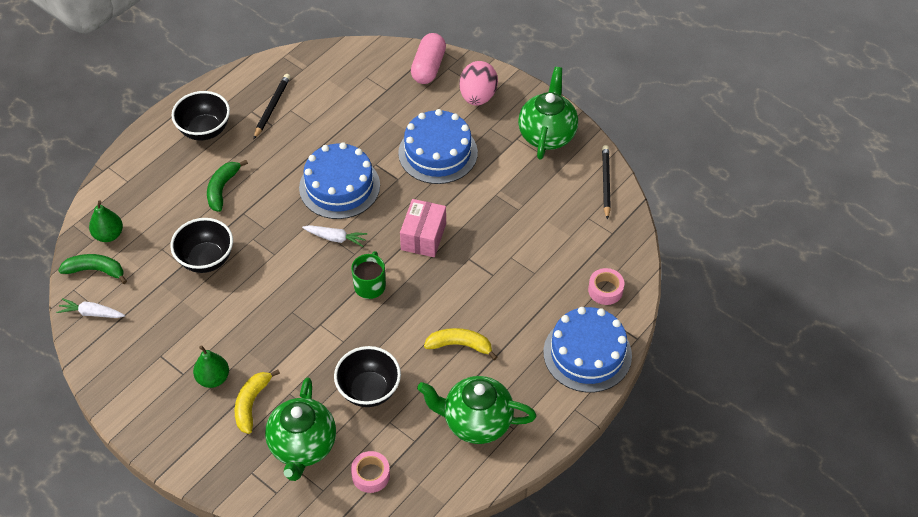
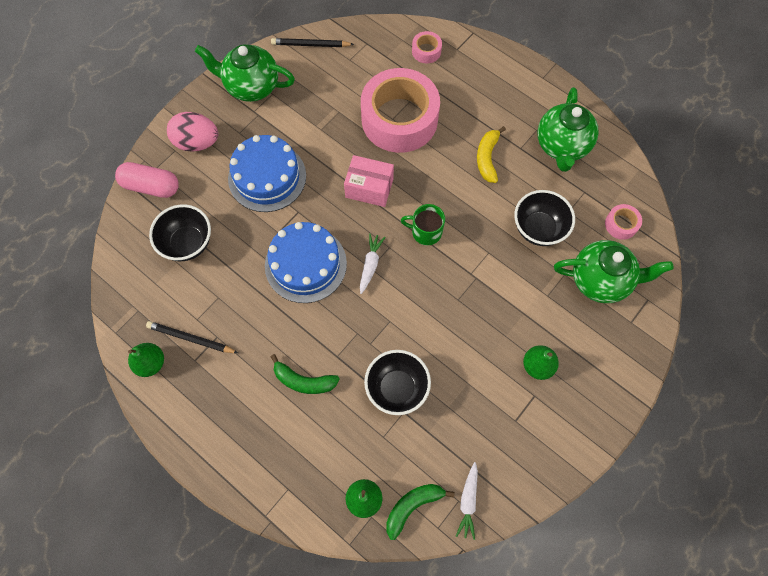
camera: 90 degrees left, 15 degrees up
(95, 270) = (412, 506): green banana -> green banana turned 45 degrees clockwise
(205, 130) = (218, 409): black bowl -> black bowl (187, 243)
(251, 404) = (562, 328): yellow banana -> none
(252, 82) = (151, 363): none -> green pear
(510, 263) = (399, 119): none -> pink tape
(587, 353) = (490, 66): blue cake -> none

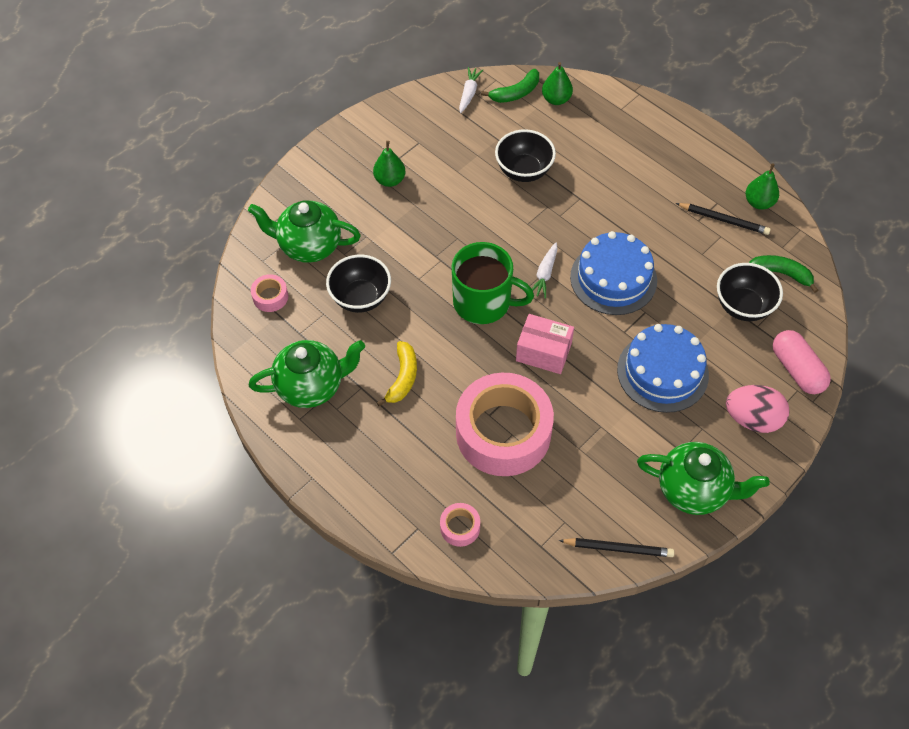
camera: 175 degrees left, 10 degrees down
(151, 186) = (797, 369): pink capsule -> pink capsule turned 45 degrees clockwise
(304, 381) = (611, 181): green banana -> green banana (780, 274)
(425, 232) = (483, 302): green mug -> green mug, size x1.75
(562, 146) = (311, 386): green teapot -> green teapot turned 60 degrees clockwise

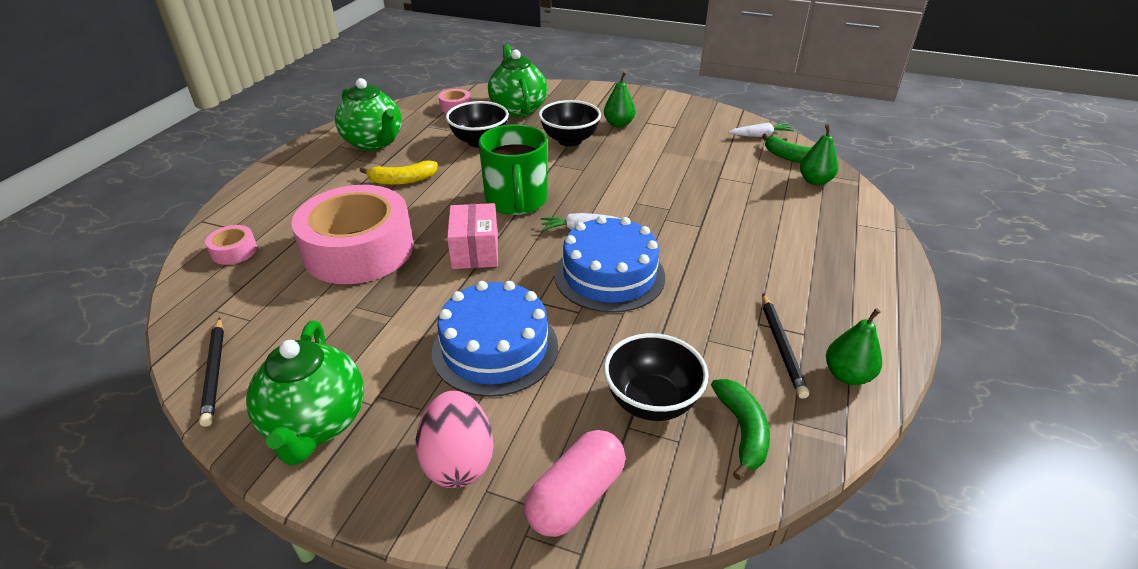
camera: 65 degrees right, 20 degrees down
(524, 171) = (700, 184): black bowl -> black bowl (569, 140)

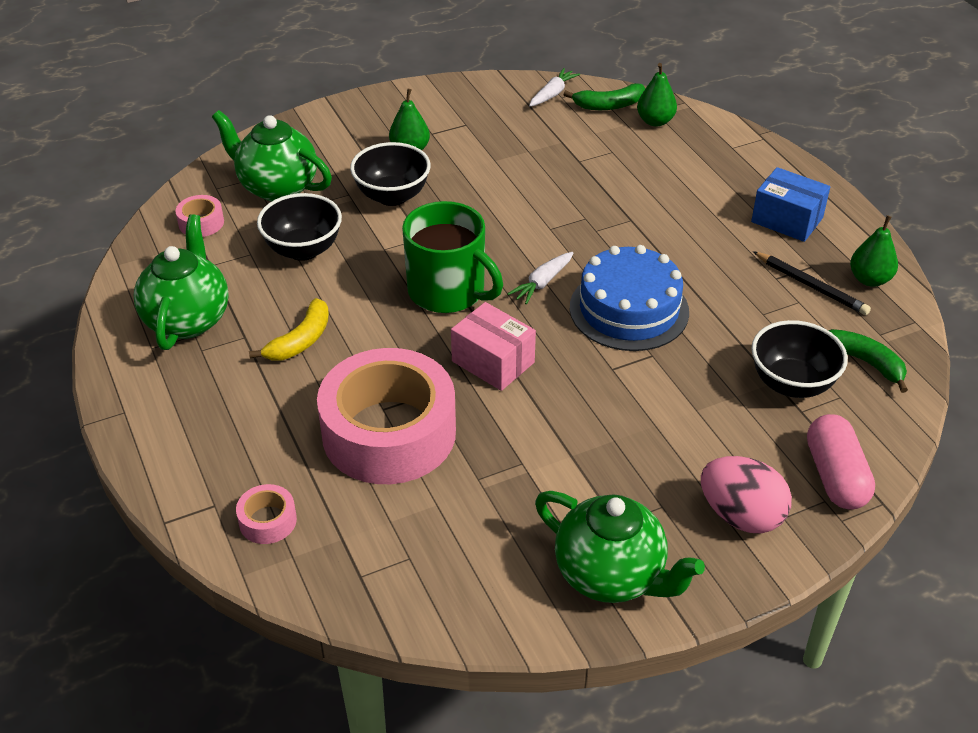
camera: 45 degrees left, 5 degrees up
(215, 372) = (465, 613): black pencil -> none
(374, 143) = (188, 319): green teapot -> green teapot turned 90 degrees counterclockwise
(495, 348) = (640, 426): blue cake -> none
(831, 291) = (787, 220): none -> blue box

